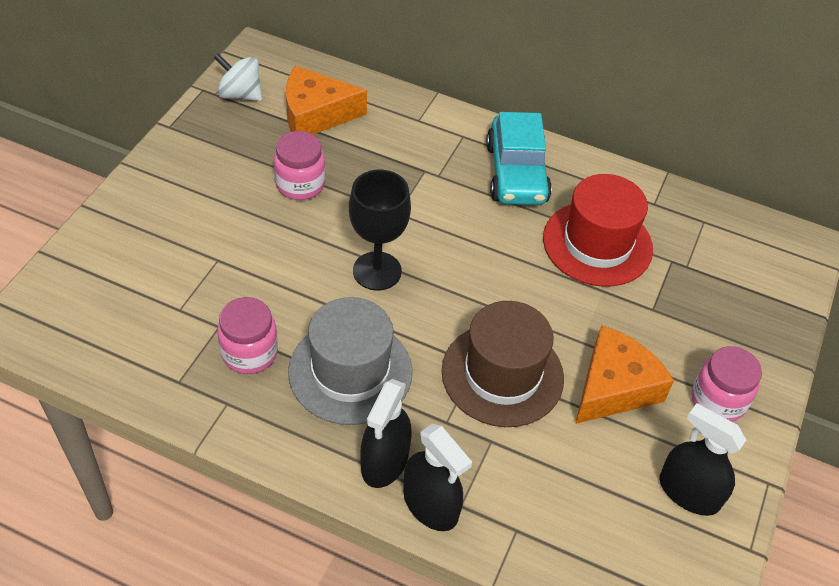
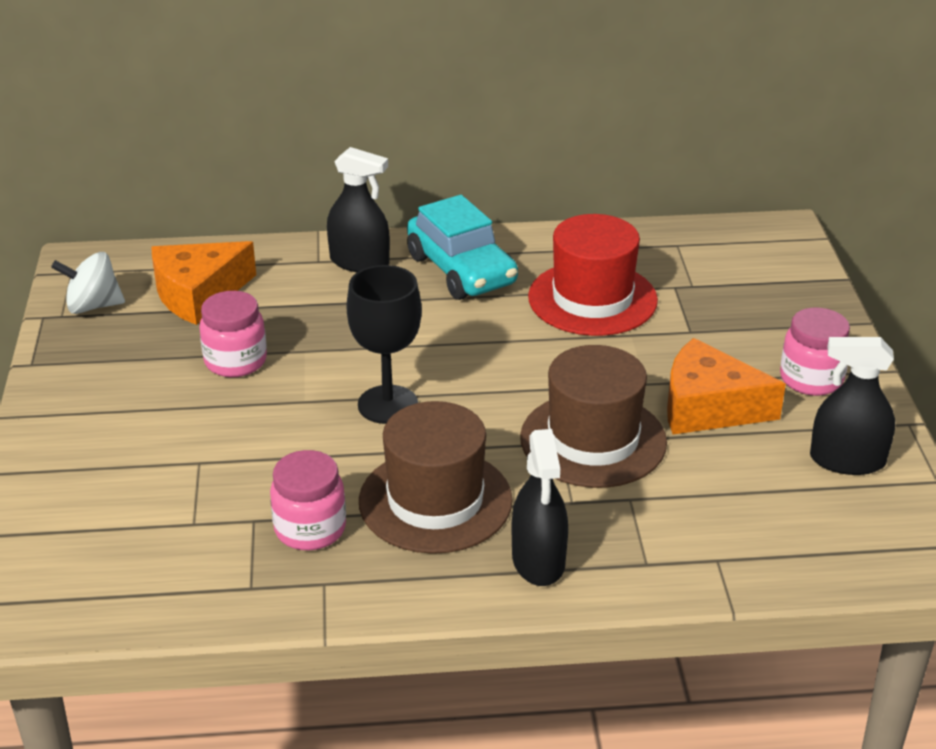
camera: 25 degrees left, 15 degrees down
(350, 372) = (435, 501): grey hat -> brown hat
(430, 505) = (616, 576): black spray bottle -> black spray bottle (359, 262)
(614, 387) = (708, 407): orange cheese -> orange cheese turned 90 degrees counterclockwise

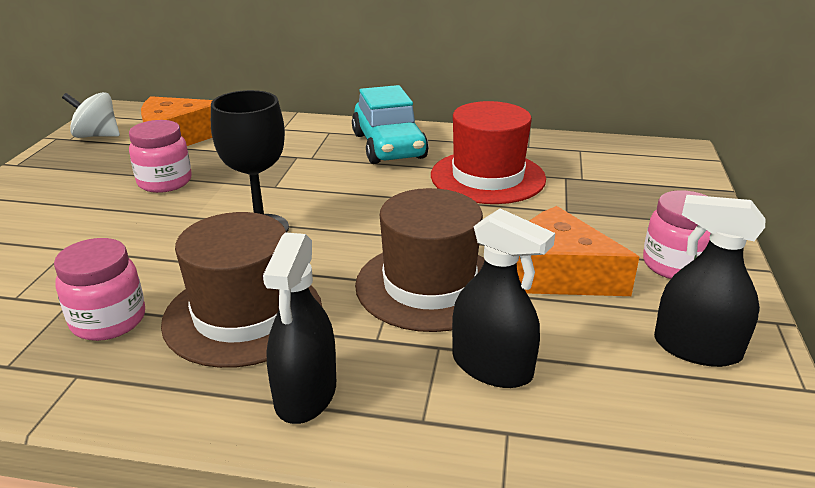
camera: 15 degrees right, 5 degrees down
(359, 262) = (313, 132): black spray bottle -> black spray bottle (492, 366)

